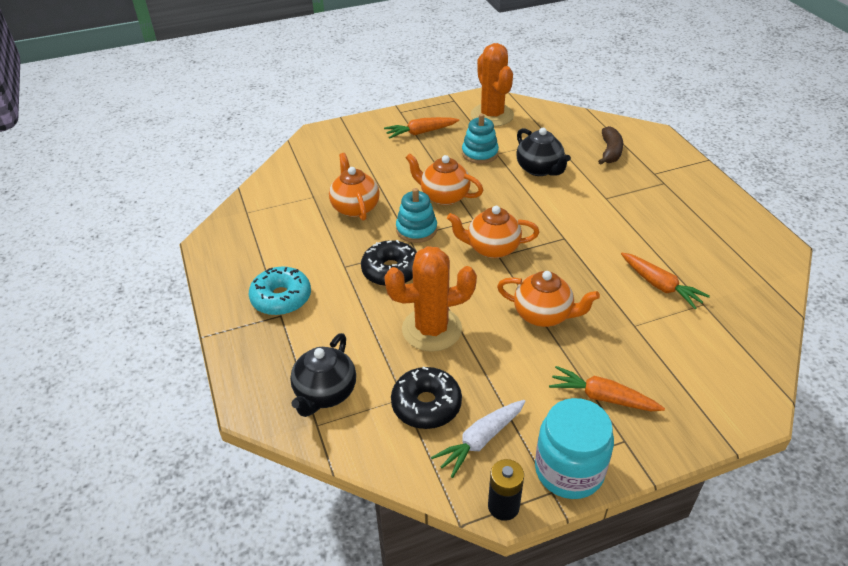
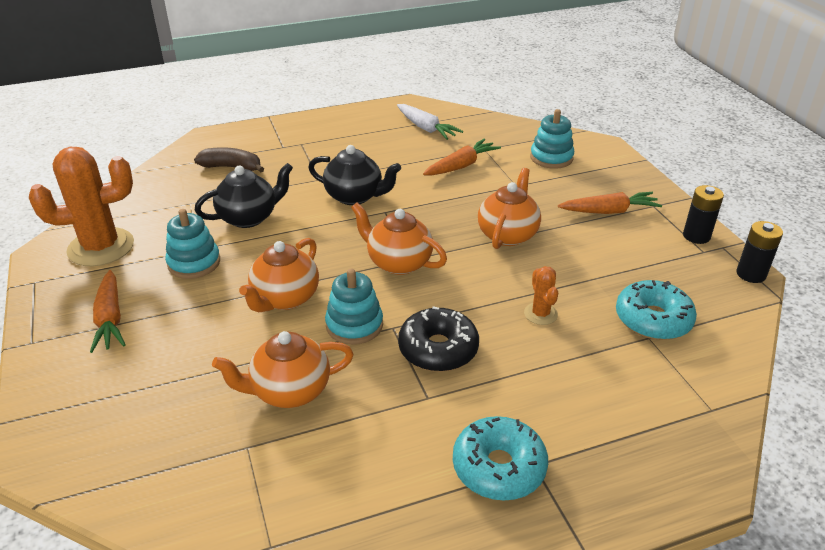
camera: 90 degrees left, 5 degrees down
(325, 393) = (662, 405): black teapot -> black teapot (355, 196)
(426, 405) = (653, 319): black donut -> turquoise donut
(432, 329) = (540, 314): orange cactus -> orange cactus, size x0.47
(480, 440) = (685, 284): white carrot -> white carrot (426, 128)
(492, 248) = (398, 263): orange teapot -> orange teapot turned 120 degrees clockwise
(569, 470) = (696, 236): turquoise jar -> black battery
(602, 397) = (609, 211): orange carrot -> orange carrot turned 120 degrees counterclockwise
(704, 359) = (551, 158): none -> turquoise stacking toy

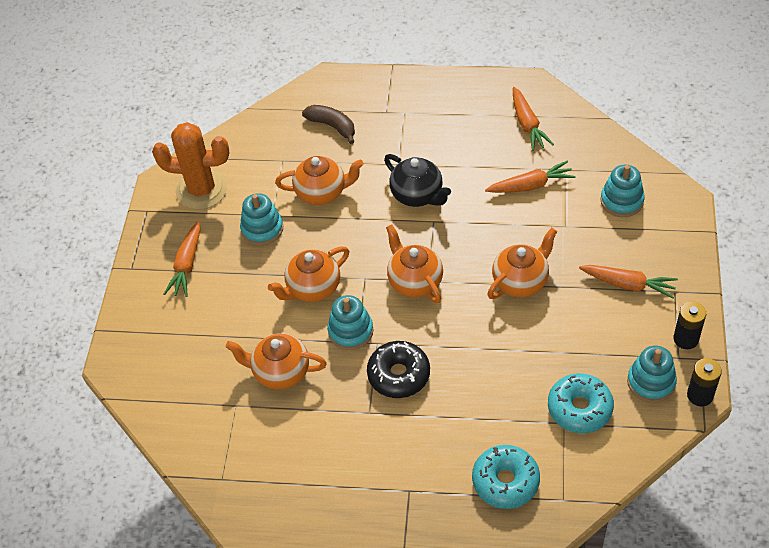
camera: 30 degrees right, 15 degrees up
(249, 217) = (322, 192): black teapot -> orange teapot
(426, 128) = (527, 124): white carrot -> orange carrot
(498, 467) = (385, 483): turquoise donut -> turquoise donut (505, 481)
(540, 314) = (494, 371): orange cactus -> none
(698, 277) = (651, 382): none -> turquoise stacking toy

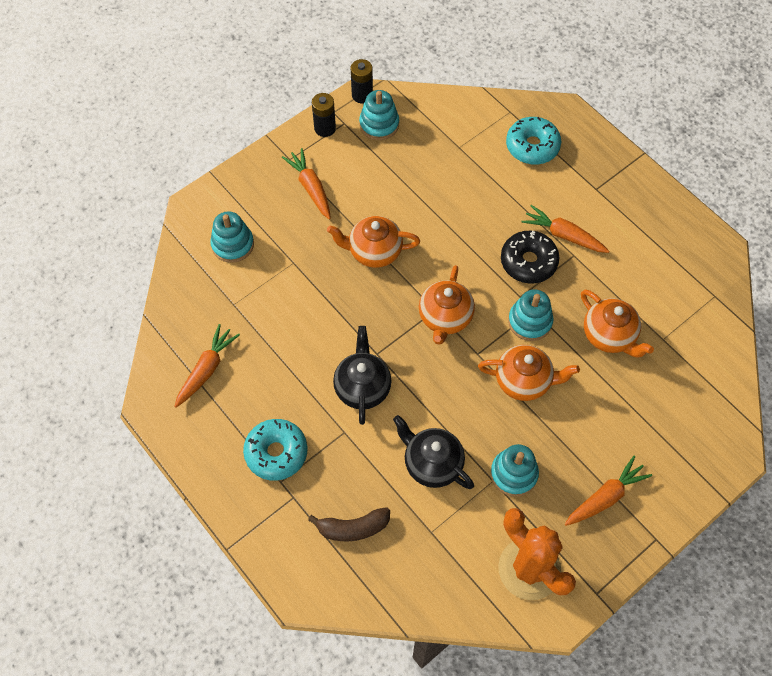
camera: 140 degrees left, 10 degrees up
(322, 192) = (432, 463): orange teapot -> black teapot
(332, 126) = (353, 528): brown banana -> brown banana turned 90 degrees counterclockwise
(531, 185) = (274, 315): orange carrot -> orange carrot (563, 235)
(579, 408) = (439, 146): turquoise donut -> turquoise donut (276, 453)

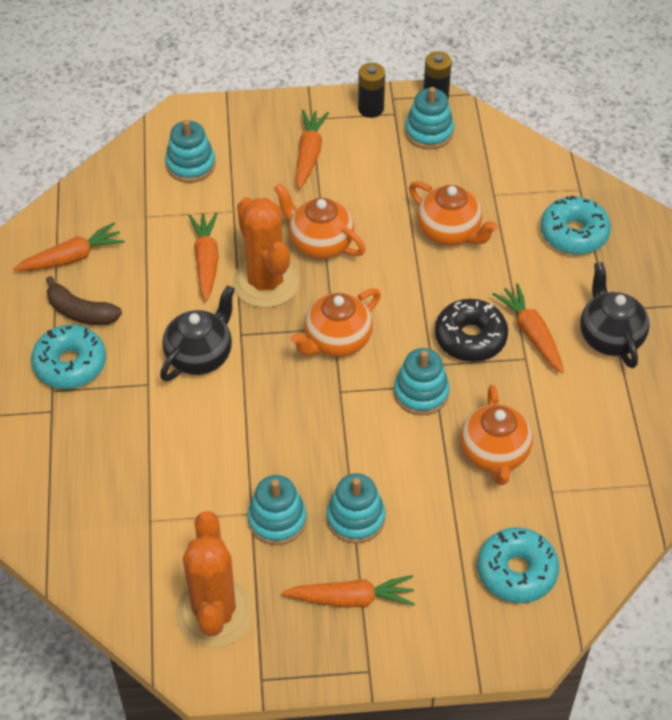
camera: 35 degrees right, 10 degrees down
(306, 313) = (206, 261): none -> orange carrot
(353, 528) = (81, 471): brown banana -> brown banana (81, 312)
(361, 304) = (265, 282): none -> orange cactus
(432, 463) = (205, 461): black teapot -> black teapot (610, 337)
(524, 381) = (364, 443): orange teapot -> orange teapot (449, 232)
(562, 438) = (355, 518): none -> turquoise stacking toy
(687, 408) = (516, 571): none -> turquoise donut

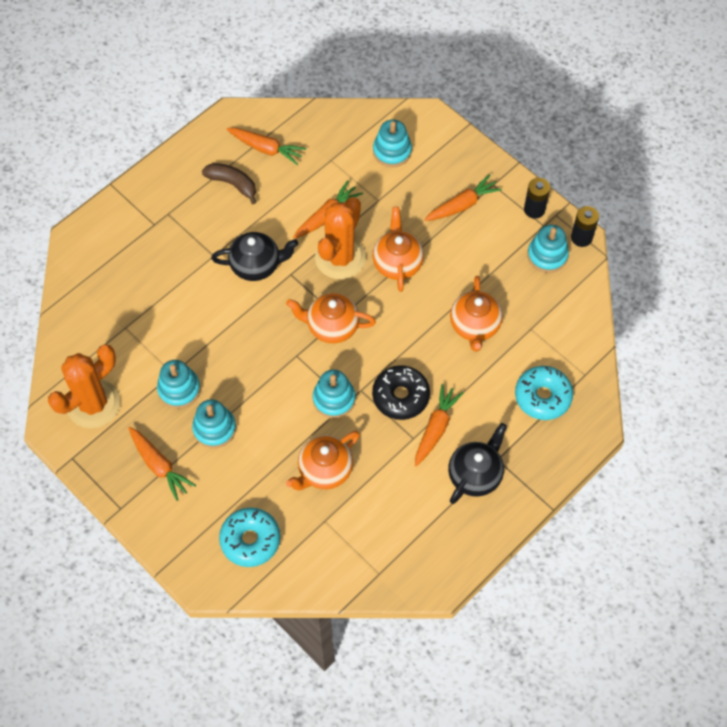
camera: 50 degrees right, 10 degrees up
(70, 364) = (192, 208): turquoise donut -> none
(81, 312) = (232, 184): brown banana -> brown banana turned 135 degrees clockwise

